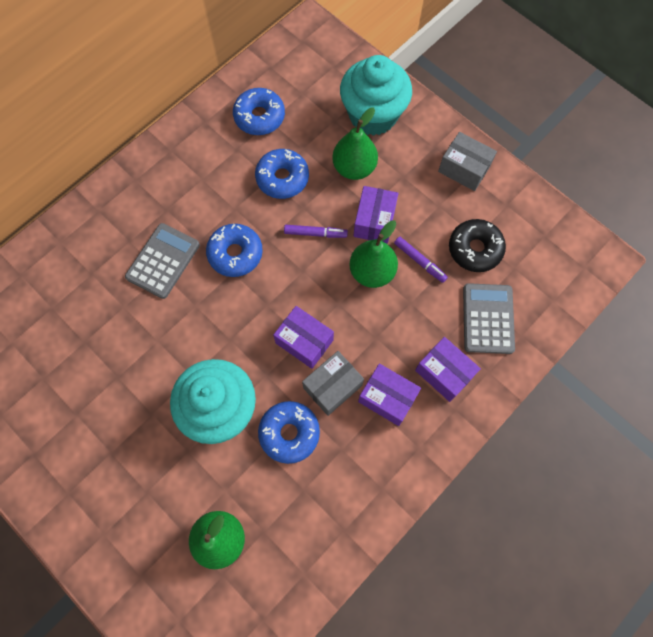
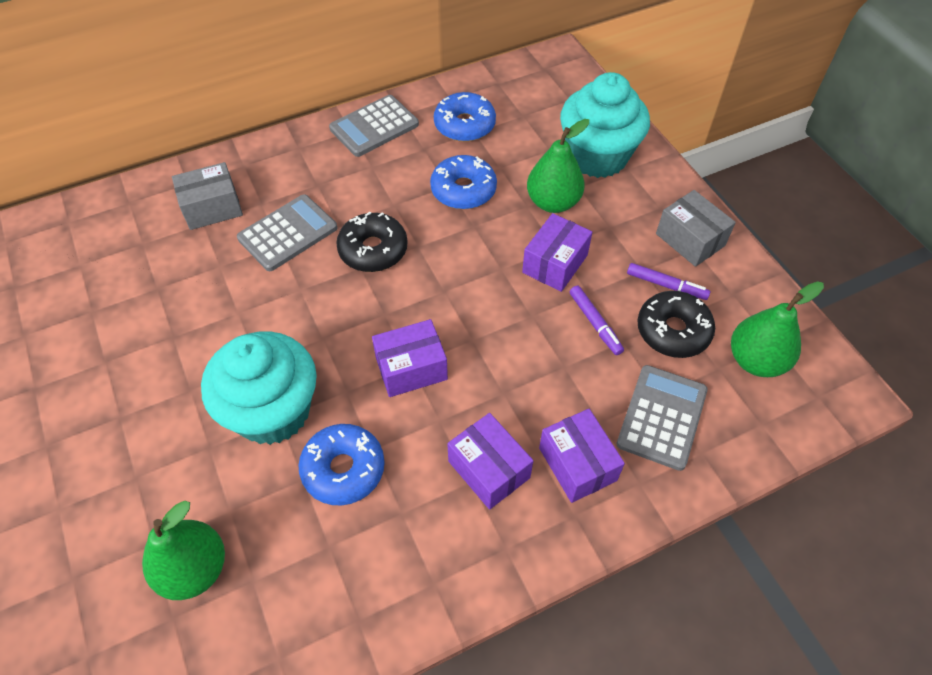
camera: 20 degrees right, 15 degrees down
(187, 140) = (374, 127): none -> grey calculator
(235, 254) = (373, 250): blue donut -> black donut
(304, 341) = (411, 368): purple box -> purple box turned 75 degrees counterclockwise
(315, 233) = (477, 256): purple marker -> purple marker (666, 285)
(332, 386) = (423, 432): grey box -> grey box (212, 208)
(372, 272) = (529, 317): green pear -> green pear (756, 360)

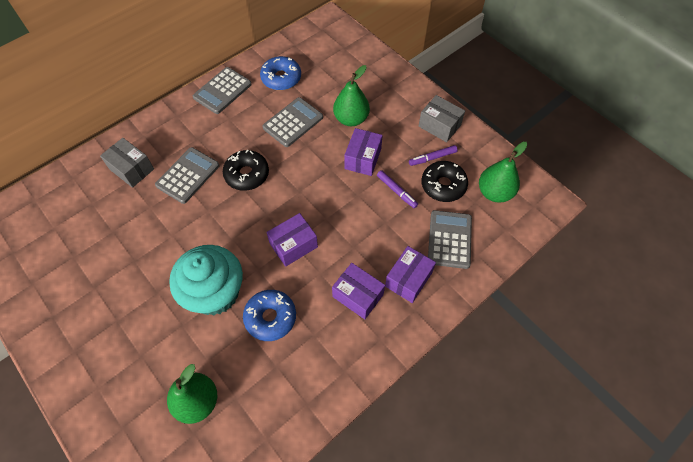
camera: 15 degrees left, 5 degrees up
(212, 208) = (131, 169): grey box -> grey box turned 75 degrees clockwise
(463, 190) = (293, 122): blue donut -> grey calculator
(577, 464) = (408, 279): purple box -> purple box turned 75 degrees clockwise
(597, 157) = (370, 83): turquoise cupcake -> none
(666, 285) = (432, 158): purple marker -> purple marker turned 150 degrees clockwise

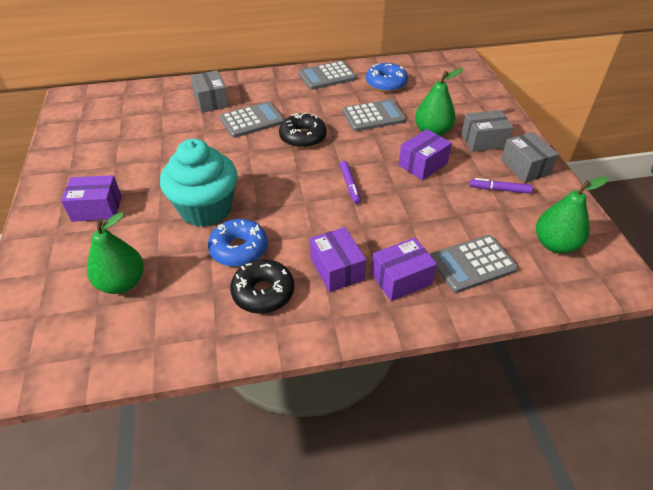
camera: 30 degrees right, 15 degrees down
(293, 245) = (304, 203): purple box -> purple box (97, 208)
(395, 111) = (483, 141): none -> grey box
(396, 191) = (440, 202): purple marker -> purple marker (350, 185)
(443, 185) = (496, 216): black donut -> black donut (263, 292)
(449, 239) = (472, 264): grey calculator -> grey calculator turned 150 degrees counterclockwise

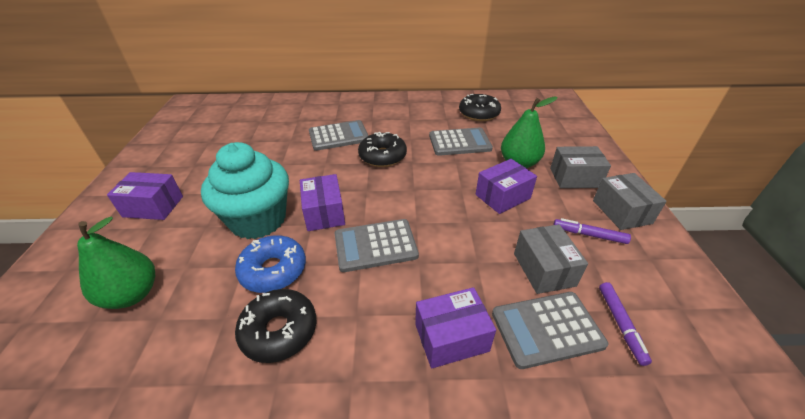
camera: 10 degrees right, 5 degrees down
(211, 101) = (307, 116): grey box -> grey box (544, 269)
(327, 76) = (423, 103): grey calculator -> grey calculator (375, 245)
(337, 269) = (375, 312): purple box -> purple box (324, 213)
(350, 185) = (417, 211): purple marker -> purple marker (620, 324)
(386, 84) = (479, 113): blue donut -> black donut
(555, 244) = (659, 316): green pear -> none

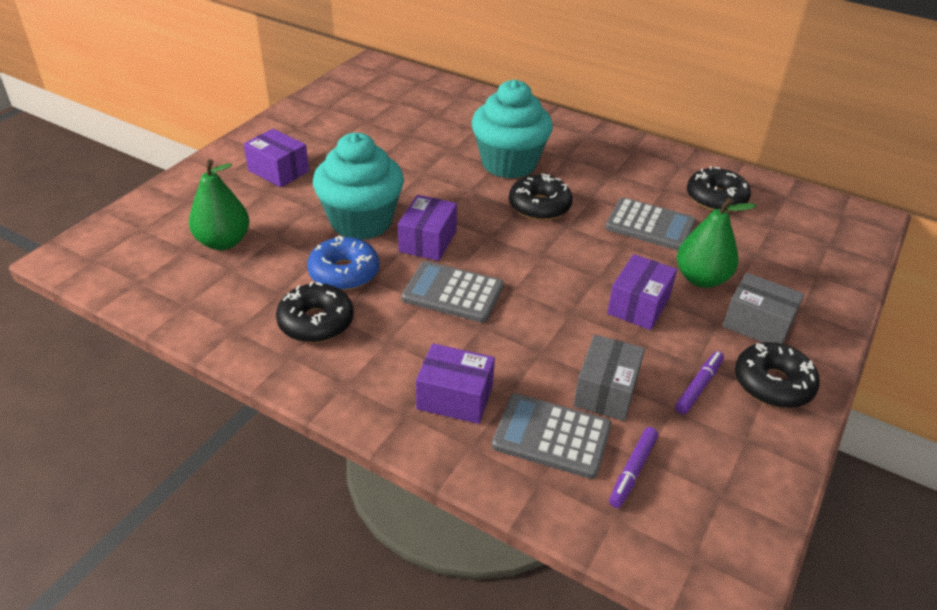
camera: 30 degrees right, 0 degrees up
(338, 136) = (509, 164): grey calculator -> turquoise cupcake
(502, 196) = (638, 305): purple box -> purple box turned 60 degrees counterclockwise
(589, 235) = (698, 386): purple marker -> purple marker turned 75 degrees clockwise
(621, 212) = (772, 384): grey box -> black donut

